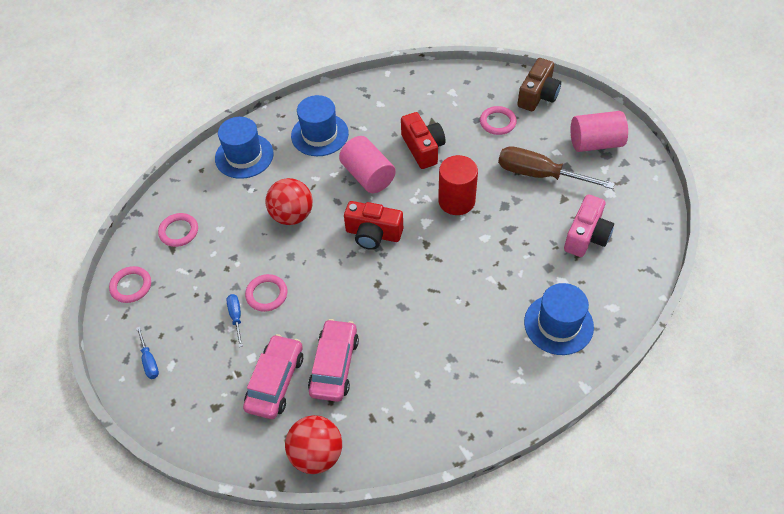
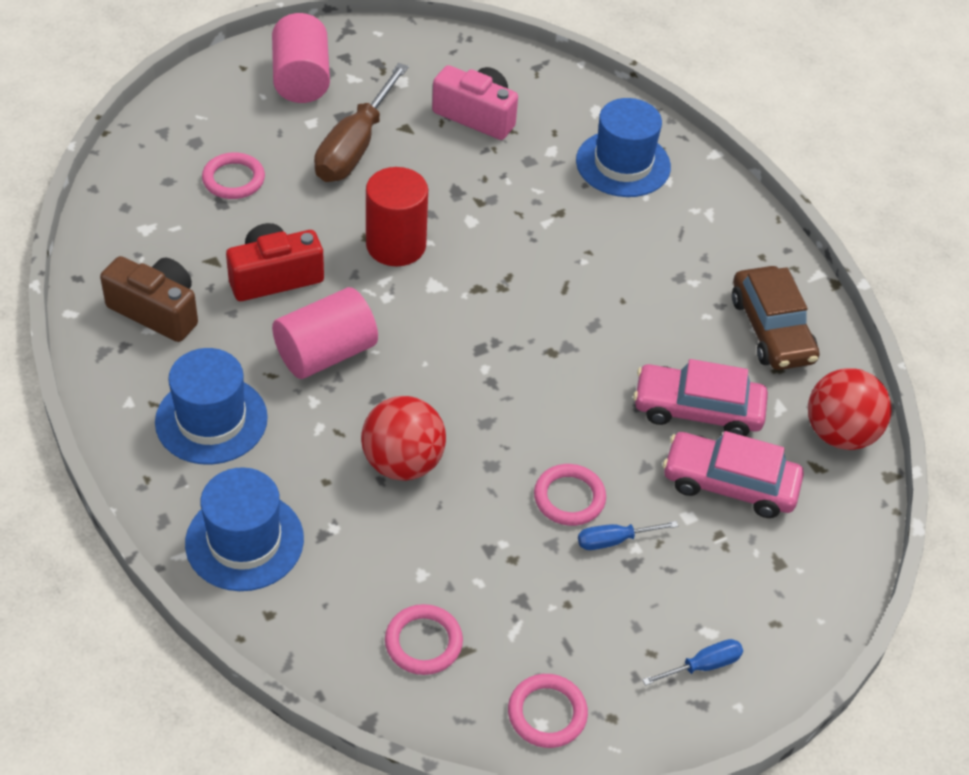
camera: 95 degrees left, 5 degrees down
(373, 234) = (453, 352): red camera -> none
(408, 416) = (771, 329): none -> brown car
(538, 95) = (183, 125): brown camera -> brown camera (157, 311)

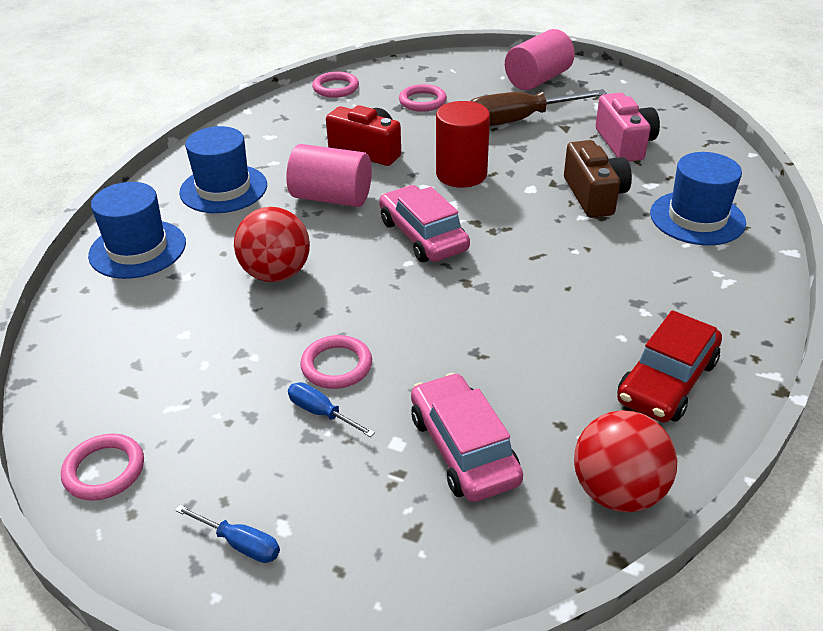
camera: 55 degrees right, 10 degrees down
(157, 311) = (285, 131): brown camera -> brown camera (594, 195)
(423, 642) = (120, 368): pink ring -> pink ring (335, 88)
(697, 409) = (517, 385): pink car -> pink car (423, 235)
(771, 329) = (667, 381): brown car -> red car

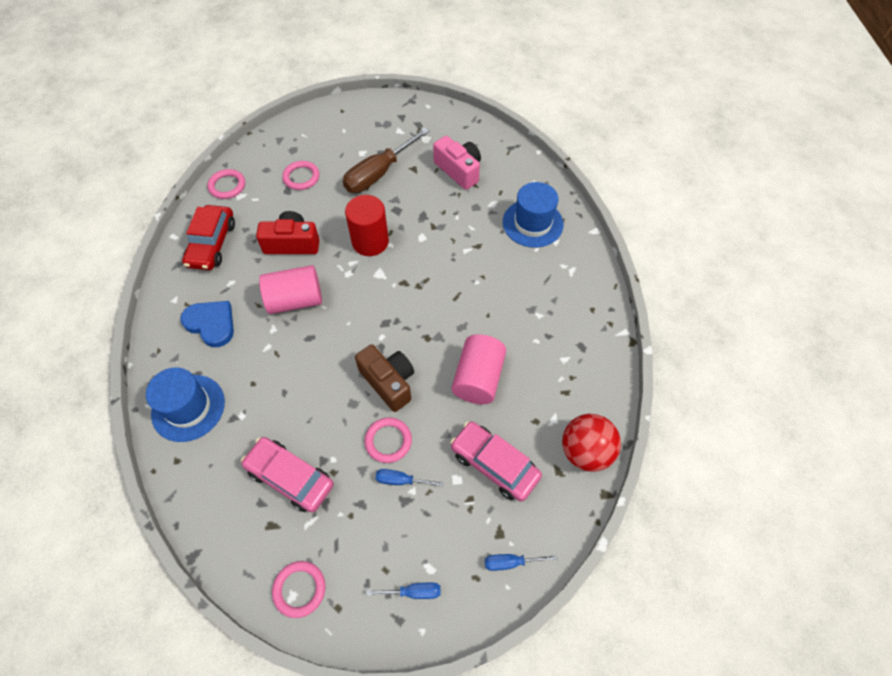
camera: 30 degrees left, 20 degrees up
(223, 189) = (211, 324): blue hat -> blue heart
(276, 273) = (302, 385): red ball -> none
(405, 576) = (511, 562): none -> blue screwdriver
(423, 235) = (377, 309): pink car -> pink car (290, 477)
(538, 80) = (370, 125): pink cylinder -> pink cylinder (478, 378)
(594, 195) = (464, 227): brown camera -> brown camera (388, 382)
(667, 381) = (574, 362): red car -> red car (212, 244)

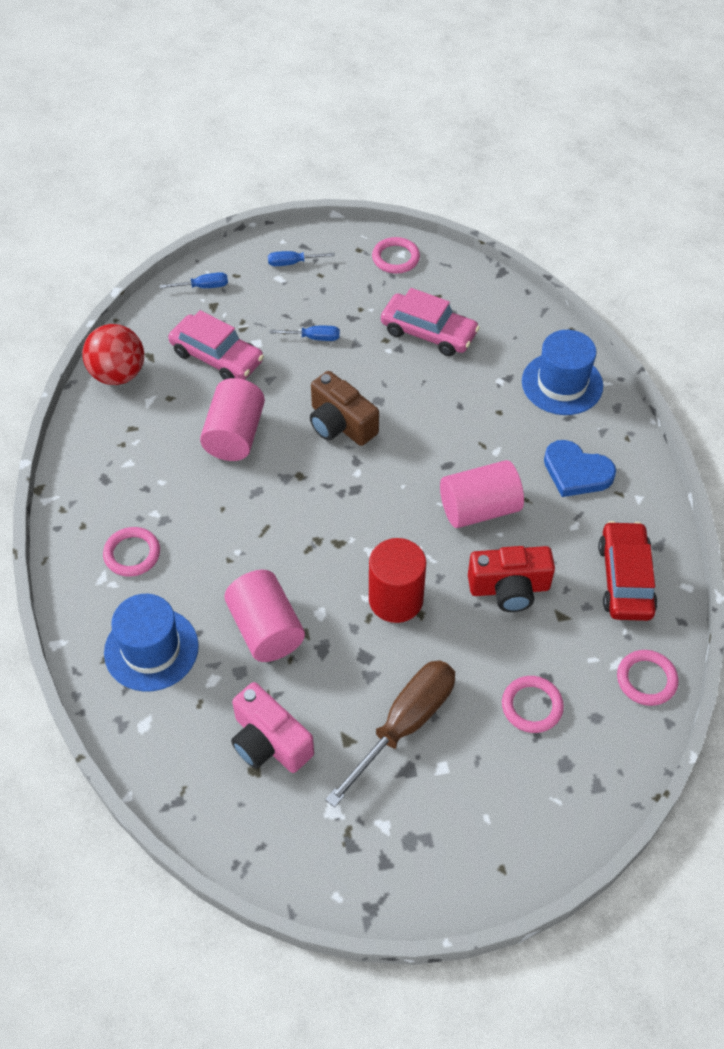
camera: 175 degrees right, 5 degrees down
(388, 441) = (332, 369): pink ring -> pink ring (132, 554)
(458, 230) = (266, 629): none -> pink cylinder

